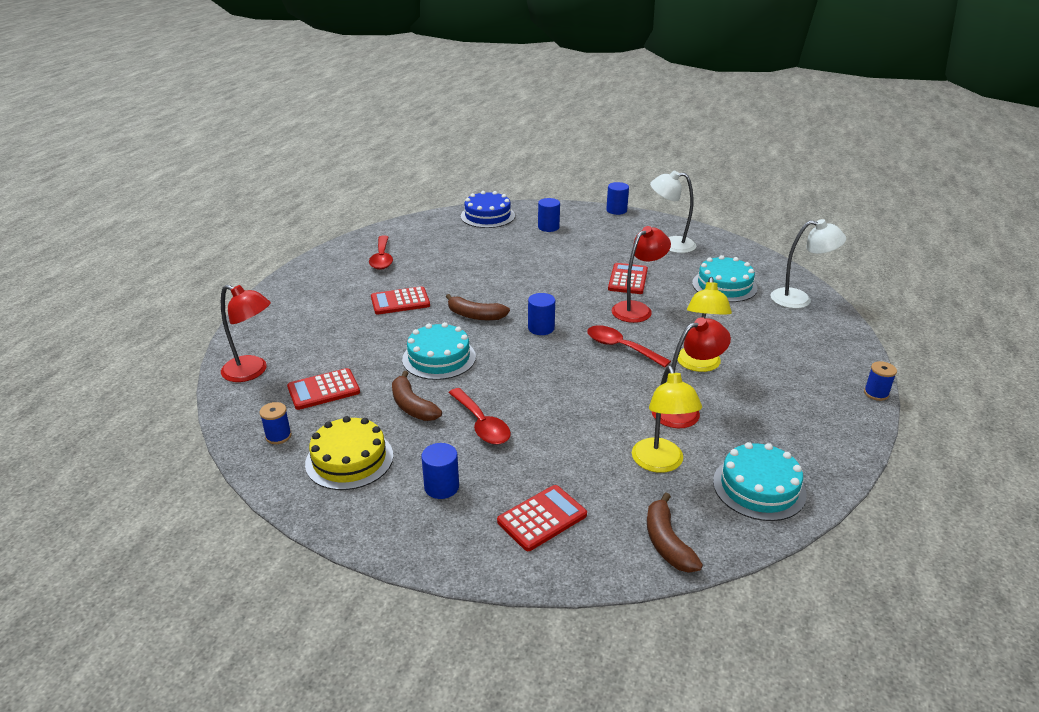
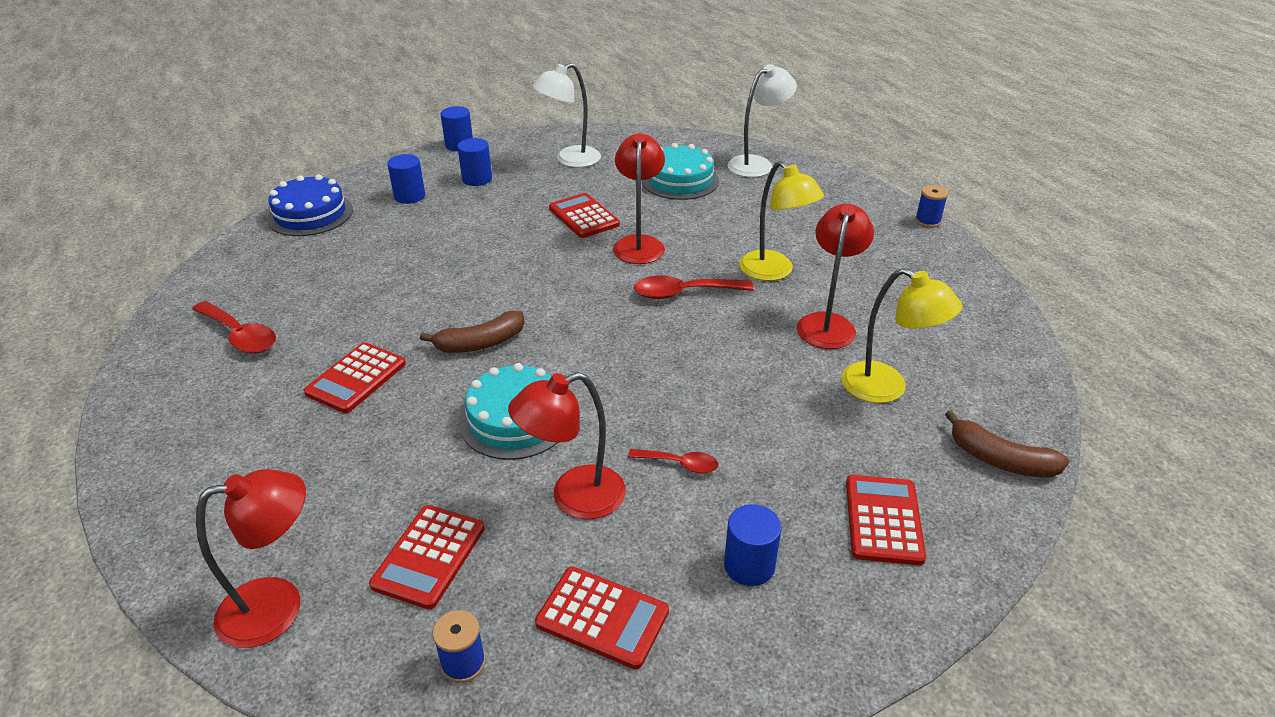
camera: 45 degrees left, 5 degrees up
(349, 459) = (602, 618): yellow cake -> red calculator
(412, 406) = (574, 497): brown banana -> red lamp
(481, 424) = (679, 464): red spoon -> red spoon, size x0.60
(541, 328) = (576, 317): blue cylinder -> blue cylinder (477, 179)
(759, 487) = (979, 357): turquoise cake -> none

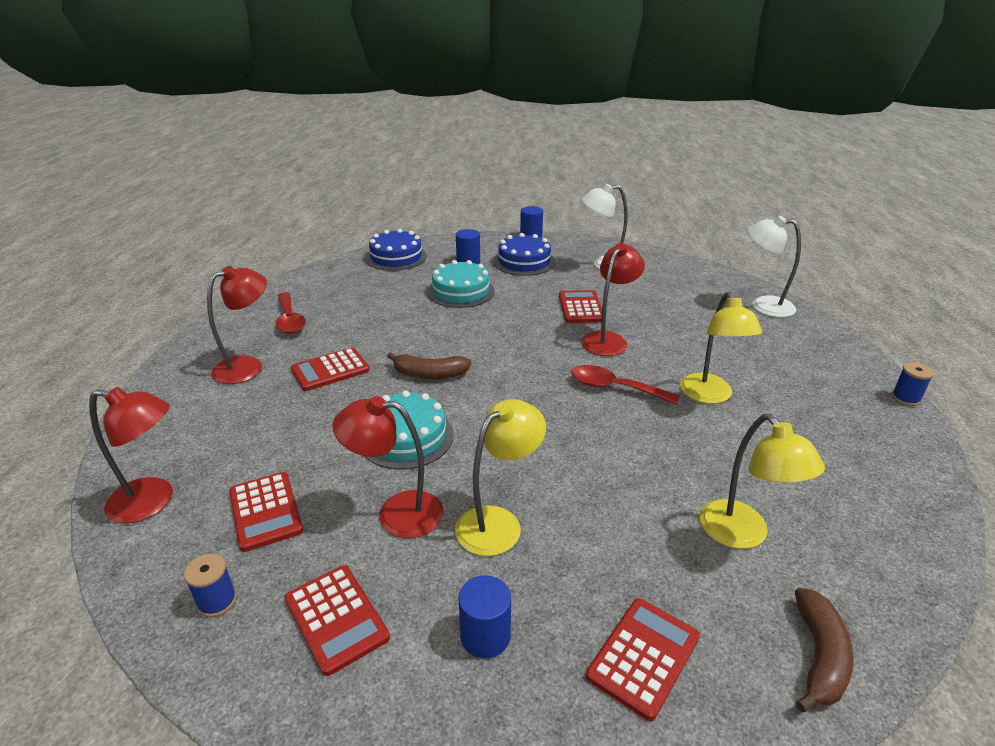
camera: 30 degrees right, 5 degrees down
(429, 556) = (265, 511): red calculator -> red calculator turned 75 degrees counterclockwise
(477, 179) = (524, 262): blue cylinder -> blue cake
(679, 464) = (498, 522): red spoon -> yellow lamp
(680, 180) = (682, 301): turquoise cake -> turquoise cake (461, 291)
(757, 164) = (763, 305): white lamp -> white lamp turned 150 degrees counterclockwise
(828, 323) = (727, 455): red lamp -> red lamp (248, 366)
(1000, 460) = (819, 656): brown banana -> brown banana turned 135 degrees counterclockwise

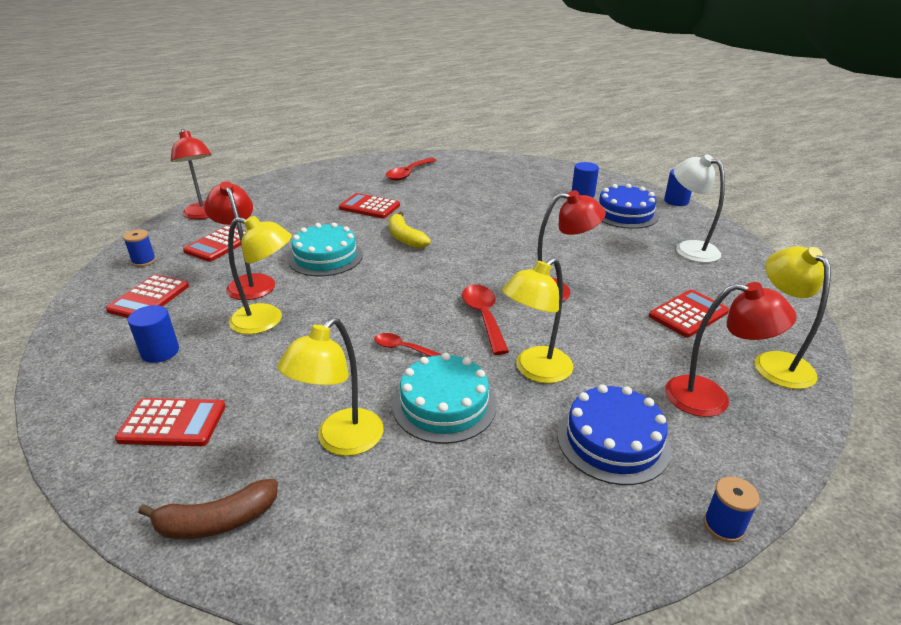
camera: 55 degrees right, 0 degrees up
(248, 366) = (344, 184): red lamp -> red lamp (710, 398)
(396, 257) = (542, 170): blue cake -> blue cake (613, 440)
(429, 374) = (405, 238): brown banana -> yellow banana
(461, 291) = (532, 208): turquoise cake -> turquoise cake (444, 405)
(581, 307) = (590, 262): red calculator -> red calculator (688, 314)
(626, 449) = (402, 348): none -> red spoon
(763, 305) = (776, 362): white lamp -> yellow lamp

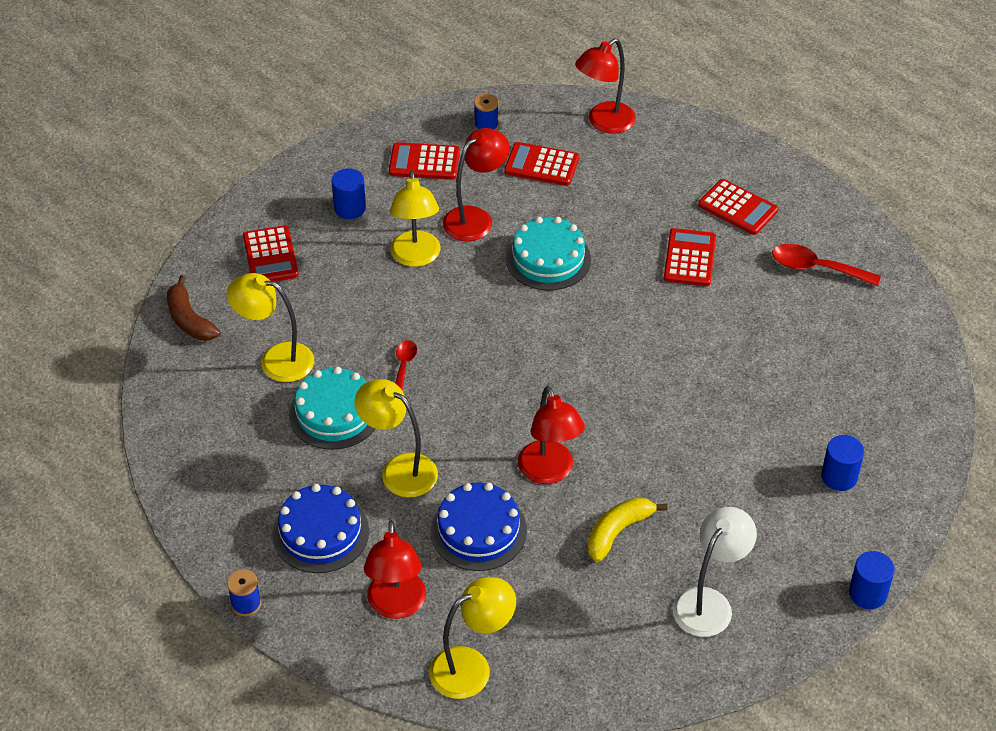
camera: 75 degrees right, 15 degrees up
(405, 238) = (620, 314): yellow banana -> yellow banana (618, 532)
(484, 317) = (475, 417): red spoon -> none
(625, 214) = (791, 530): blue cake -> blue cake (478, 530)
(688, 314) = (541, 595): red calculator -> red calculator (737, 208)

